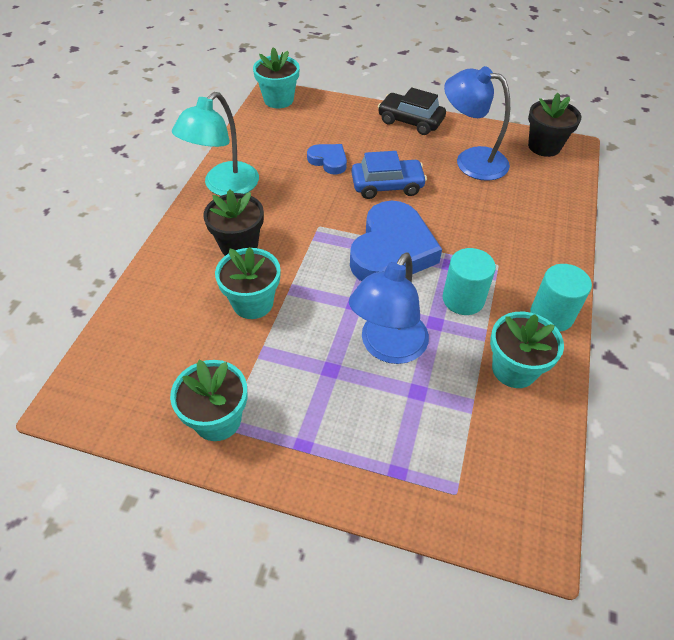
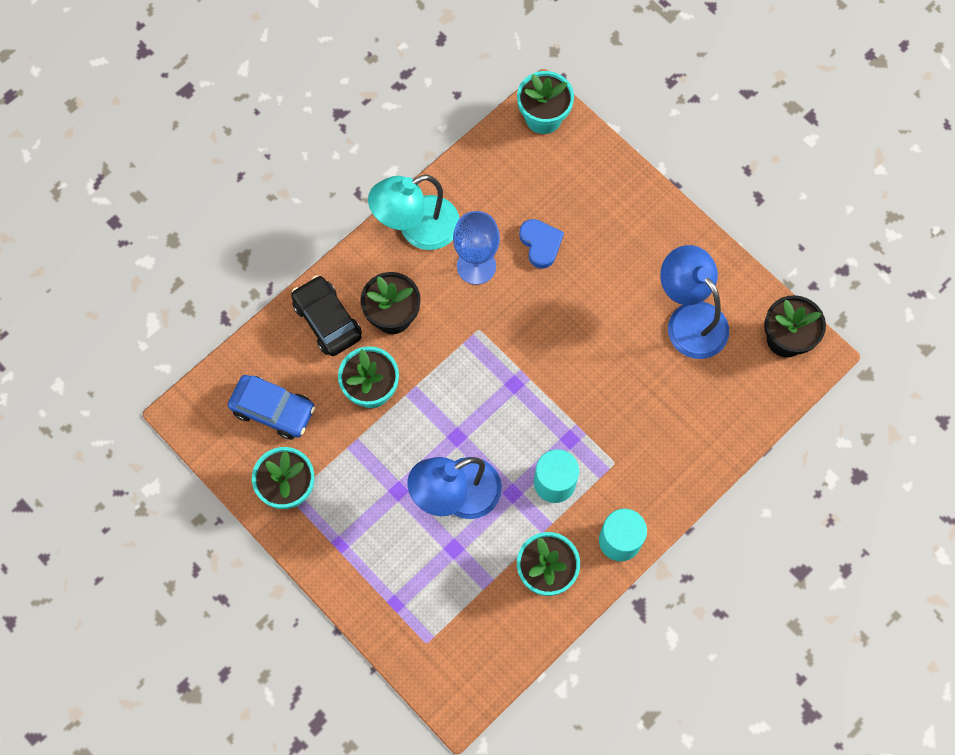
camera: 30 degrees right, 20 degrees up
(288, 190) = (476, 266): none -> blue goblet
(387, 185) = (578, 310): blue car -> blue car (273, 410)
(391, 250) = (528, 394): blue heart -> none
(410, 121) = (667, 226): black car -> black car (327, 320)

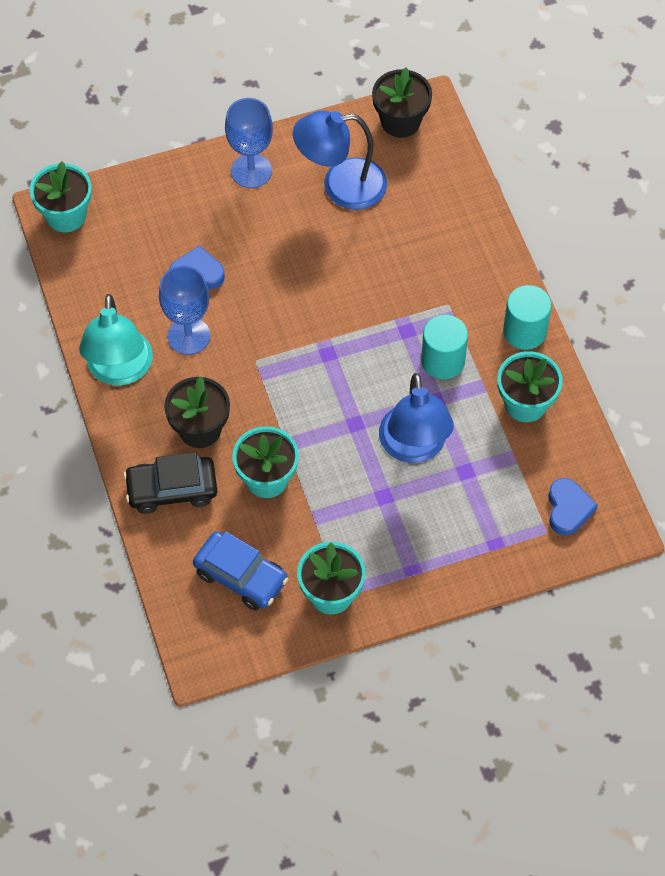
camera: 65 degrees left, 10 degrees down
(273, 410) = (241, 576): blue car -> blue car turned 75 degrees clockwise
(458, 652) = (568, 509): none -> blue heart
(665, 239) = (251, 171): none -> blue goblet

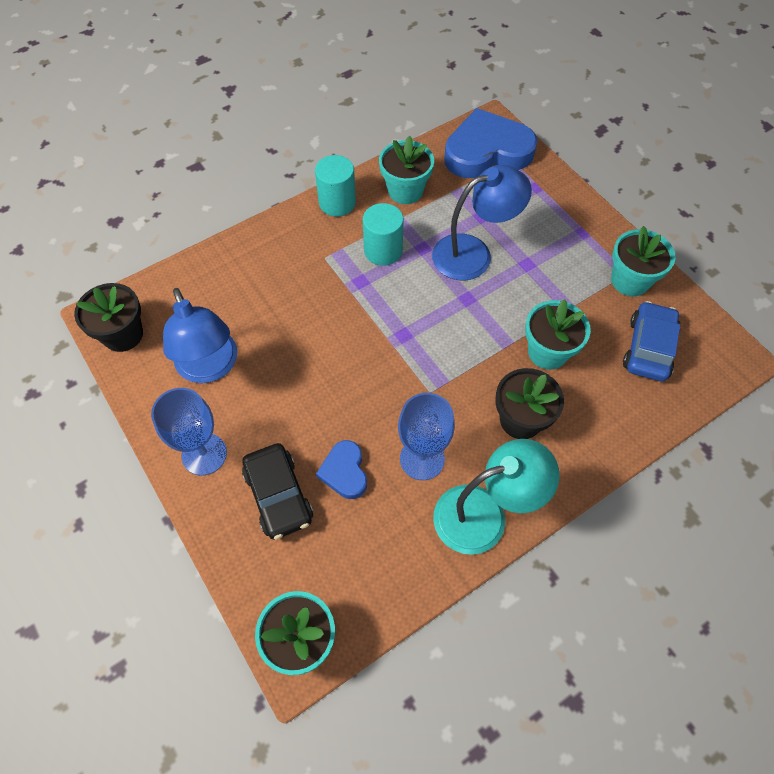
camera: 105 degrees left, 0 degrees up
(172, 490) = (593, 426): black car -> black car (279, 495)
(568, 509) = (487, 151): blue heart -> blue heart, size x2.02

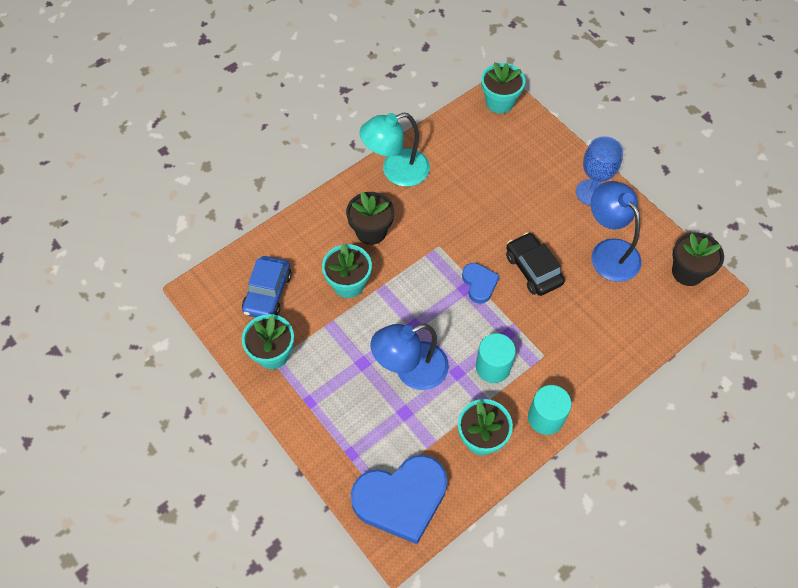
camera: 175 degrees right, 0 degrees up
(279, 495) = (533, 172): black car -> black car (533, 269)
(344, 472) = (492, 189): blue heart -> blue heart (479, 284)
(422, 459) = (440, 200): blue goblet -> none

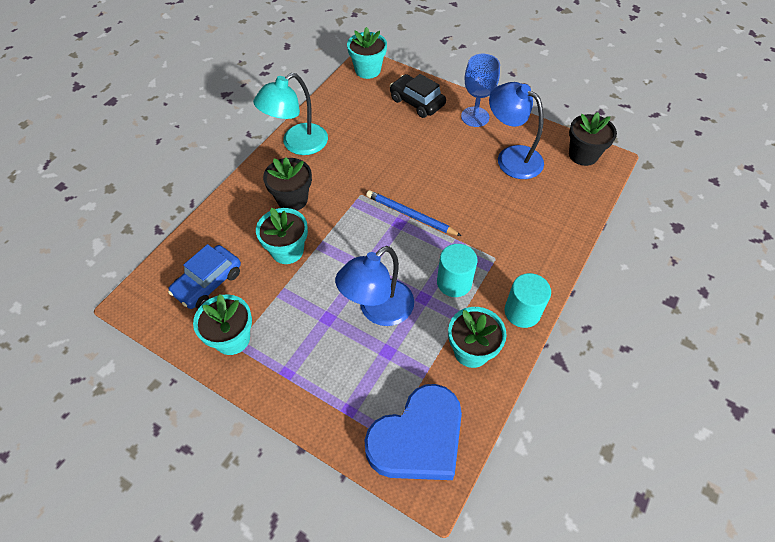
camera: 20 degrees left, 5 degrees down
(268, 293) = (208, 283): blue car -> blue car turned 45 degrees clockwise
(479, 284) = (411, 215): blue heart -> blue pencil
(533, 269) = (453, 189): black car -> black car (417, 102)

